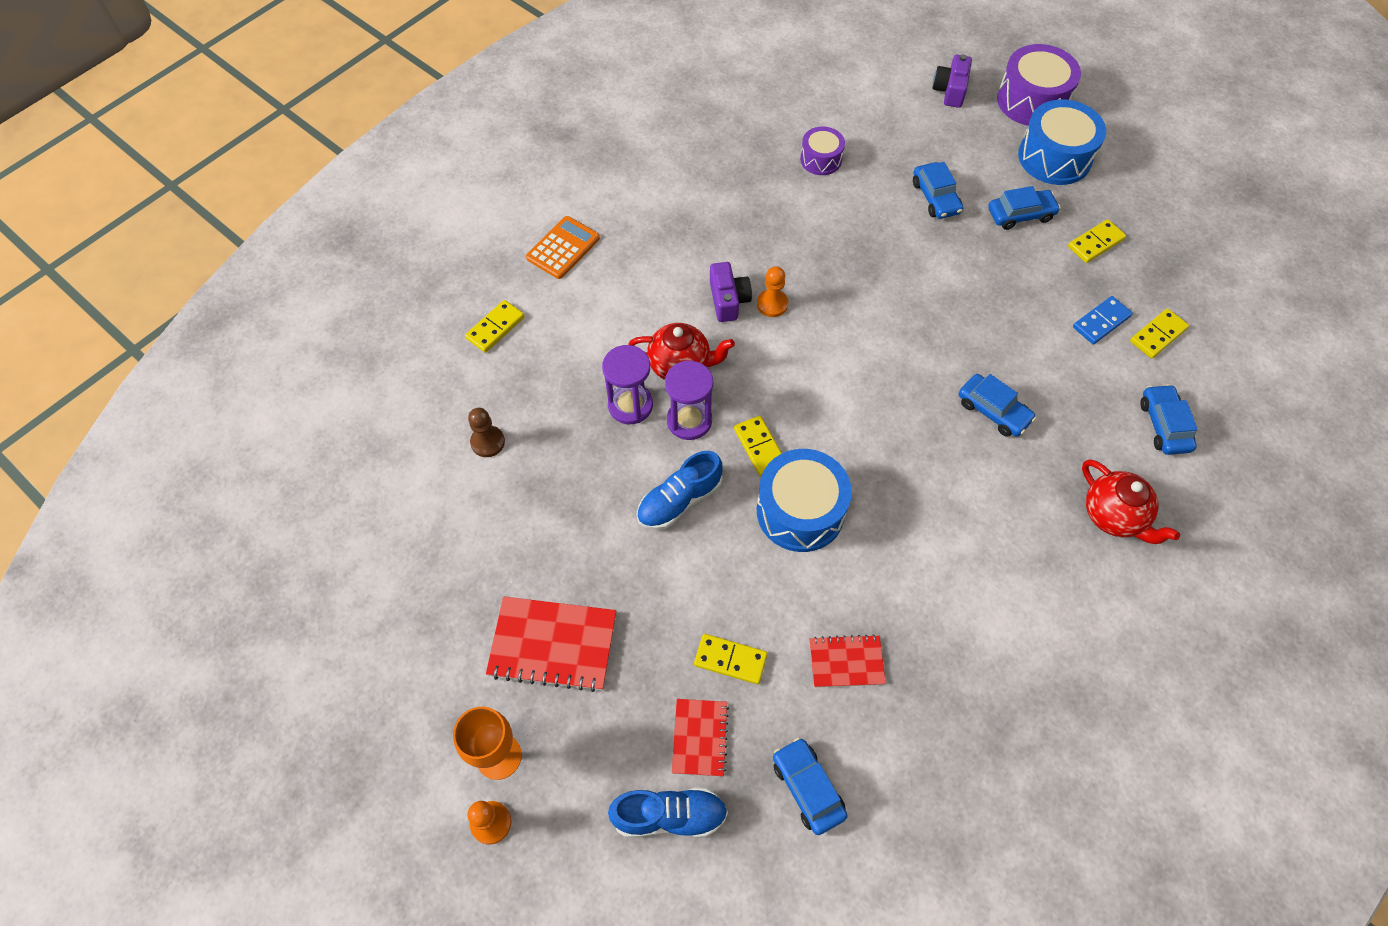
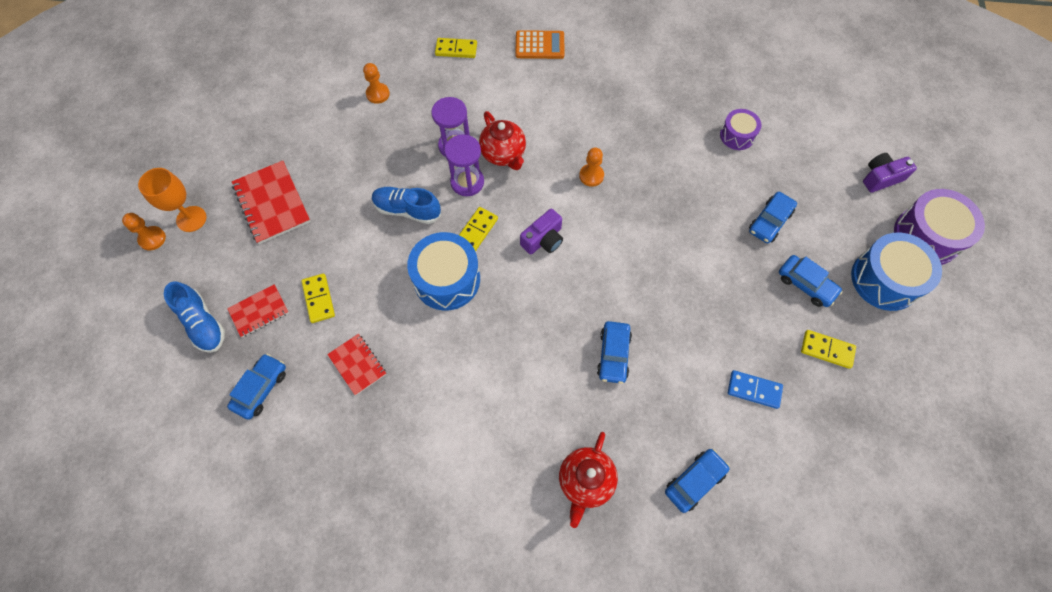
camera: 55 degrees right, 5 degrees up
(488, 442) = (378, 94): brown pawn -> orange pawn
(728, 300) = (574, 150): purple camera -> purple camera (543, 239)
(1158, 335) = (776, 438): yellow domino -> none

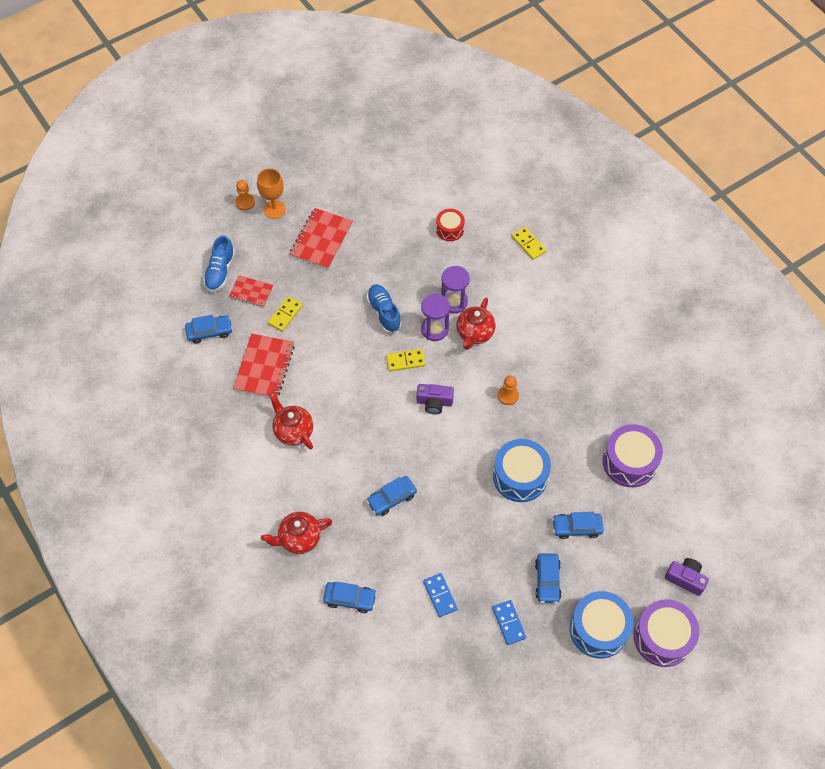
camera: 50 degrees right, 5 degrees down
(357, 365) = (264, 367): red notebook -> red notebook, size x1.66
(378, 94) = (449, 229): orange pawn -> red drum
(447, 279) = (358, 370): blue drum -> blue drum (520, 476)
(457, 392) = (293, 431): none -> red teapot
(539, 45) = (582, 289): orange calculator -> none
(737, 135) = (629, 462): purple drum -> purple drum, size x1.74
(827, 350) = (508, 623): yellow domino -> blue domino

